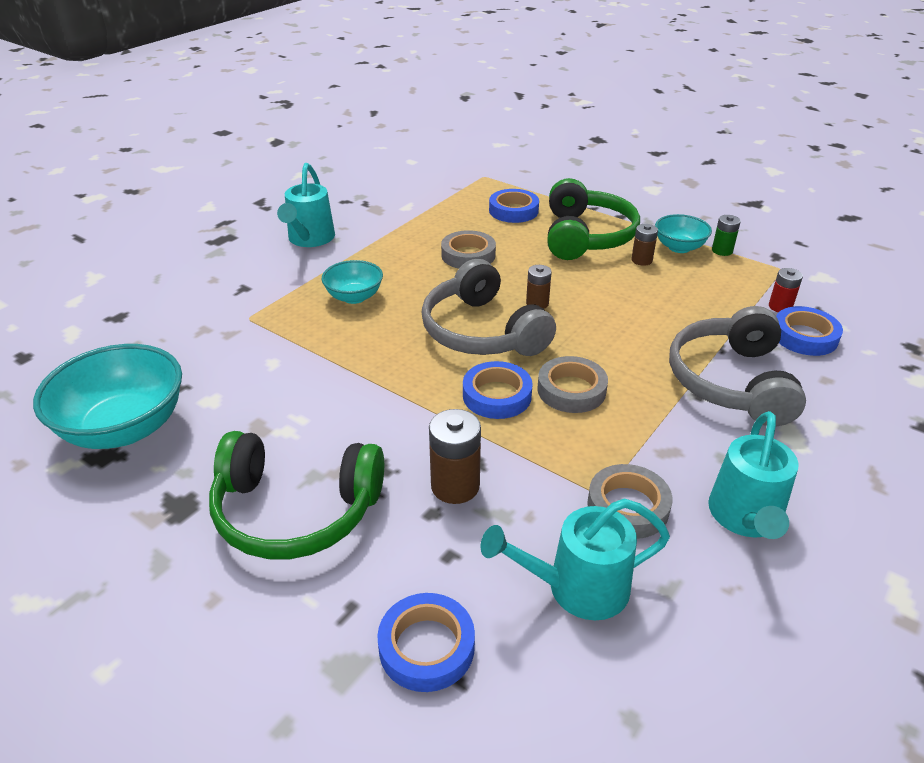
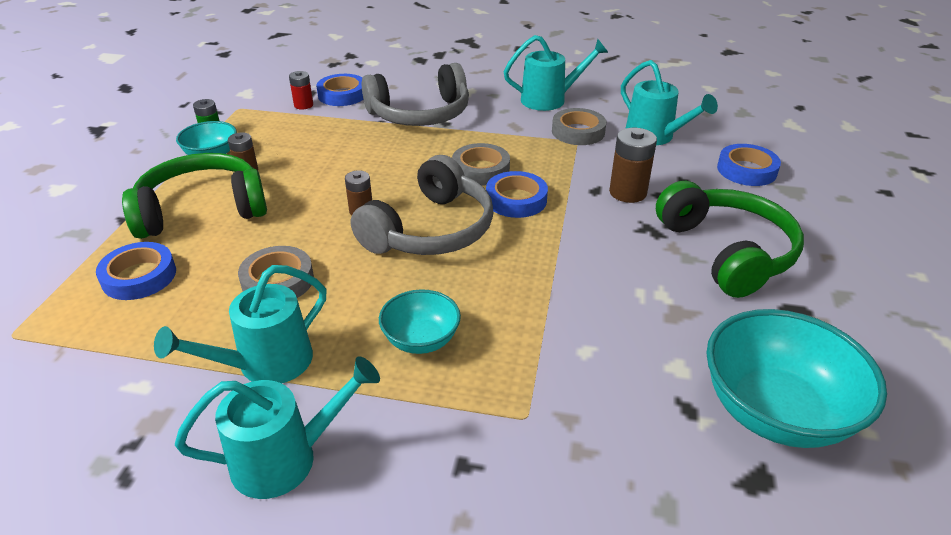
camera: 115 degrees left, 0 degrees up
(387, 241) = (265, 364): none -> turquoise watering can

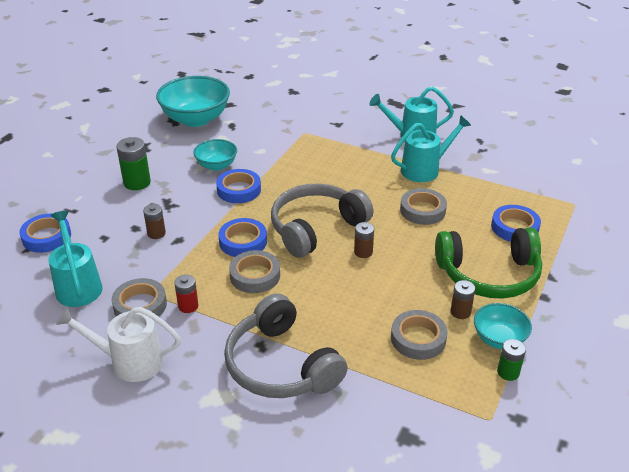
camera: 165 degrees left, 0 degrees up
(295, 145) = (418, 339): none -> grey tape
(303, 105) = (411, 410): red battery -> red battery (188, 306)
(342, 95) = (363, 423): blue tape -> blue tape (239, 190)
(420, 114) = (281, 365): grey headphones -> grey headphones turned 120 degrees counterclockwise
(421, 340) = (342, 167): turquoise bowl -> turquoise bowl (216, 165)
(550, 99) = (129, 362): turquoise watering can -> white watering can
(627, 192) = (156, 233): brown battery -> brown battery, size x0.62
(726, 252) = (137, 182): green headphones -> green battery

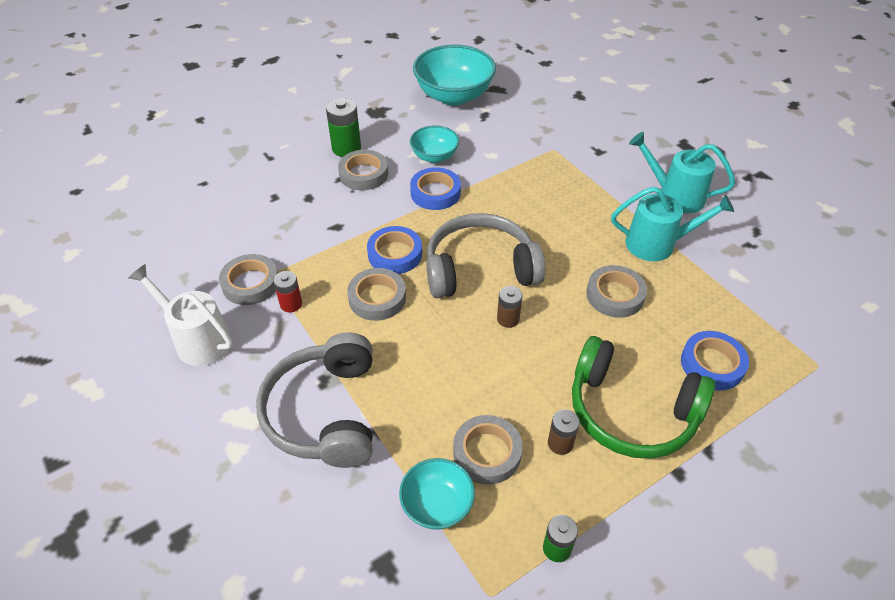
camera: 30 degrees right, 10 degrees up
(46, 237) = (228, 177): blue tape -> none
(77, 285) = (215, 238): turquoise watering can -> none
(156, 233) = (322, 211): brown battery -> none
(168, 196) = (363, 174): none -> grey tape
(499, 339) = (579, 500): turquoise bowl -> turquoise bowl (437, 505)

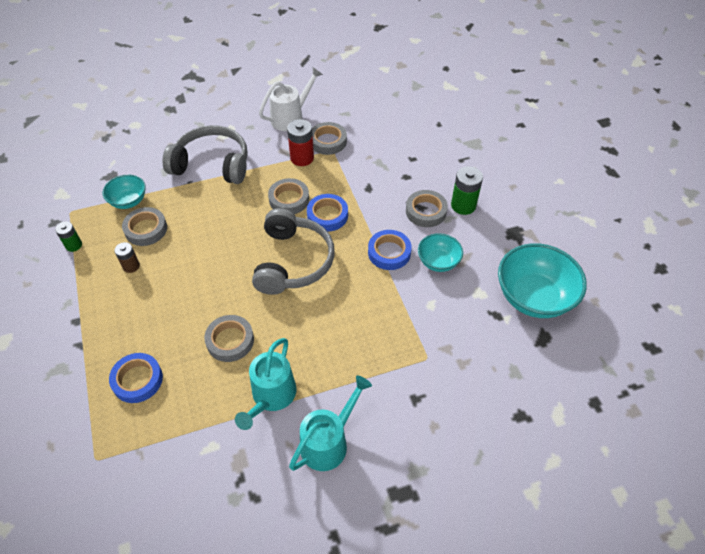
camera: 105 degrees right, 5 degrees up
(291, 304) = (302, 158): red battery -> red battery, size x1.61
(508, 319) = (238, 266): brown battery -> none
(631, 411) = (130, 312): green headphones -> none

